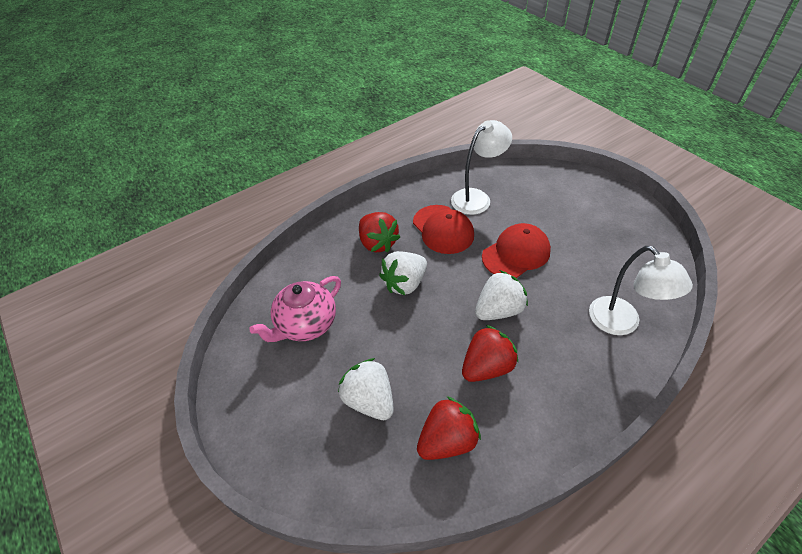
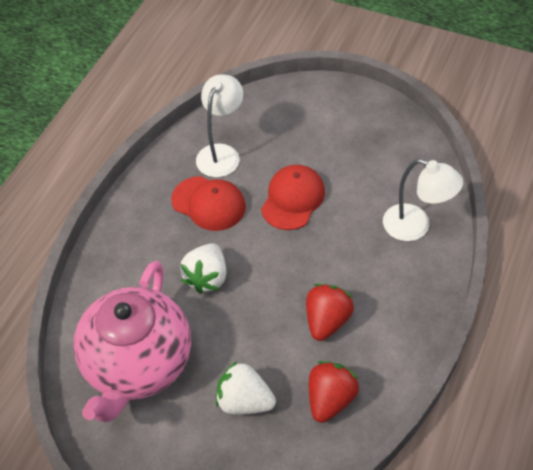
camera: 30 degrees left, 5 degrees up
(306, 325) = (137, 364): pink teapot -> pink teapot, size x1.68
(377, 243) = (152, 248): red strawberry -> none
(498, 310) = (308, 263): white strawberry -> none

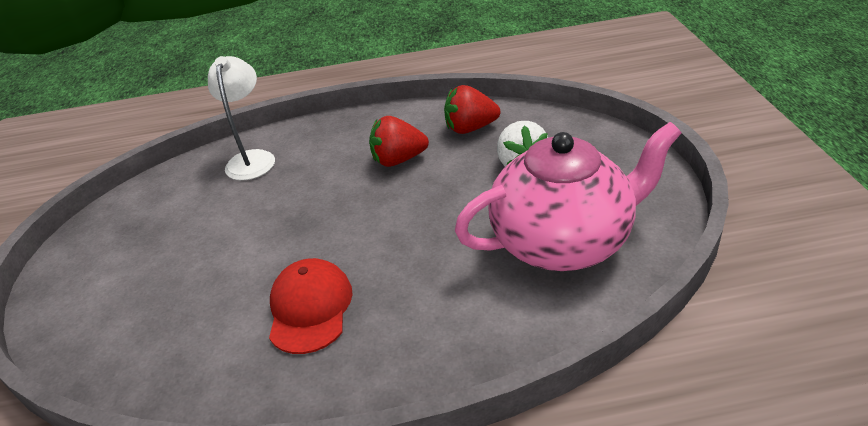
camera: 120 degrees left, 15 degrees down
(207, 277) = (417, 252): white strawberry -> none
(221, 153) = (213, 344): white lamp -> none
(293, 199) = (261, 245): red cap -> none

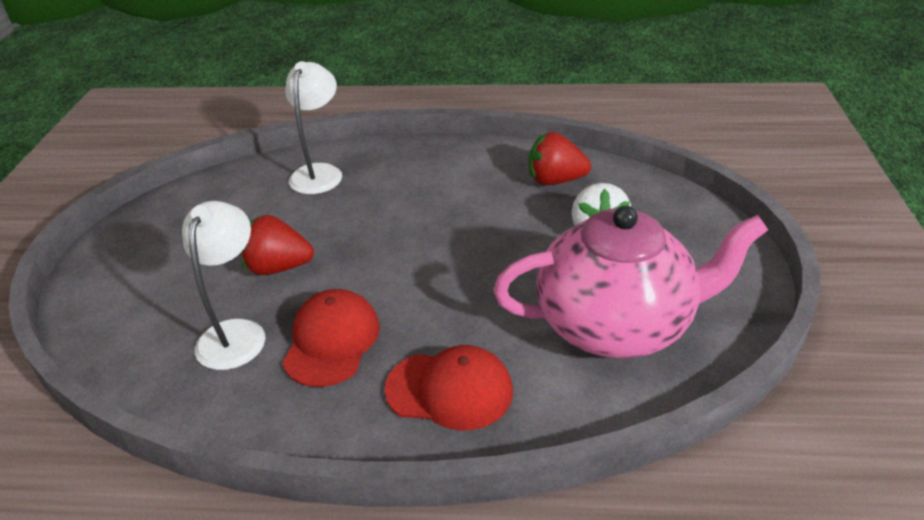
camera: 10 degrees right, 0 degrees up
(215, 320) = (236, 333): none -> white lamp
(398, 160) = (468, 201): red strawberry -> red strawberry (278, 267)
(433, 329) = (449, 390): none -> red cap

